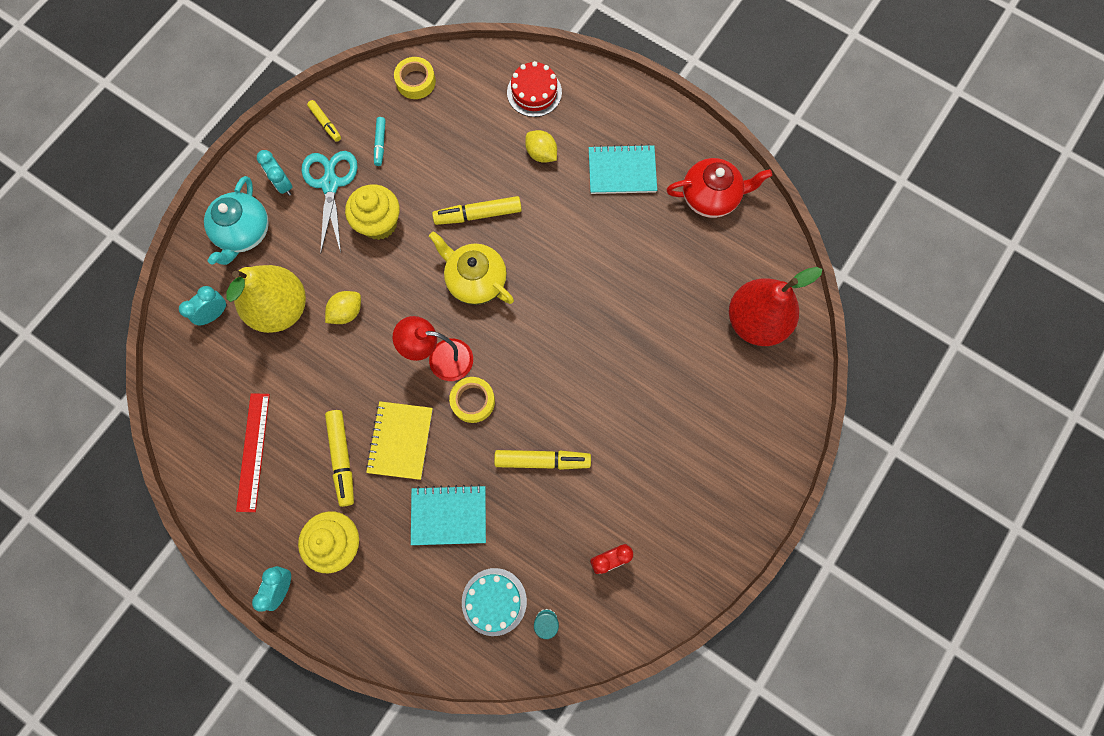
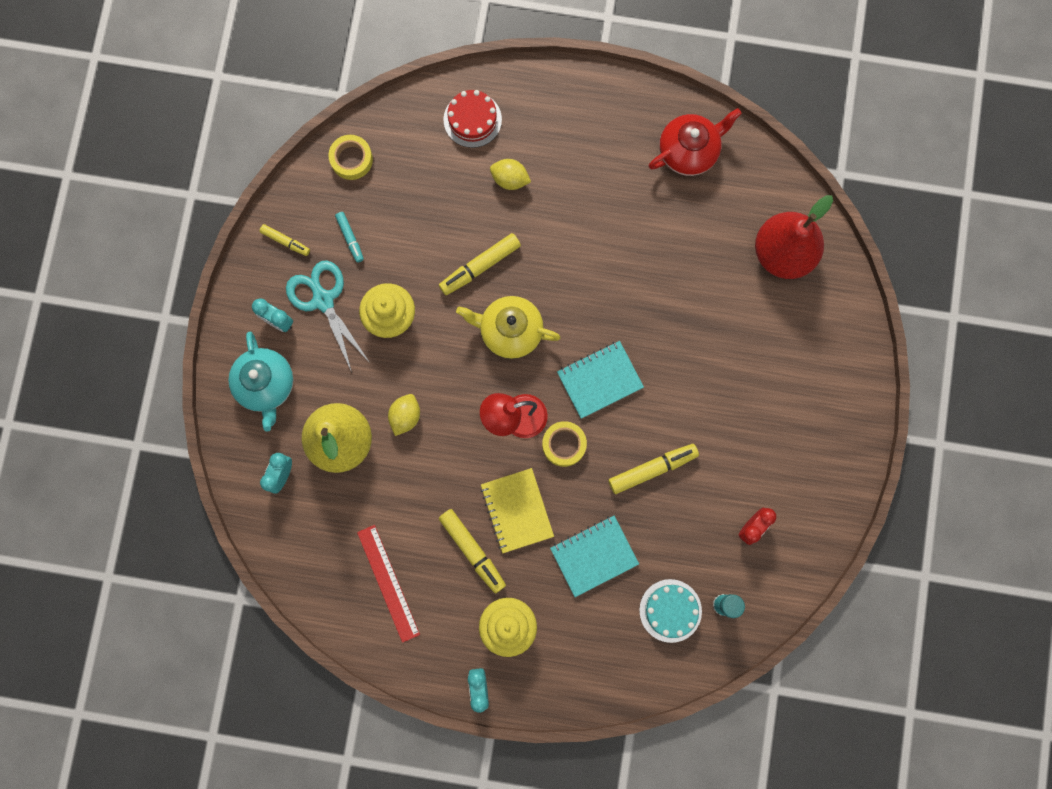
camera: 25 degrees left, 5 degrees up
(622, 171) = (594, 162): turquoise notebook -> turquoise notebook (599, 380)

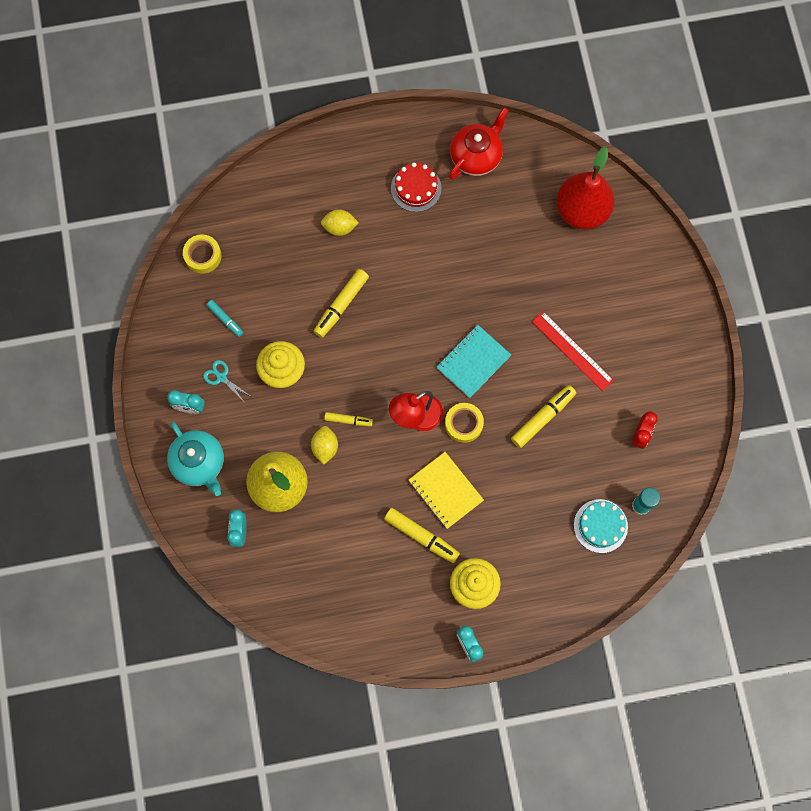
camera: 20 degrees left, 5 degrees down
(285, 241) = (172, 341): yellow marker -> yellow marker (348, 420)
(323, 300) = (221, 377): turquoise scissors -> turquoise scissors, size x0.52
(388, 583) = (361, 588): red ruler -> red ruler (572, 351)
(472, 119) = (291, 190): red cake -> red cake (416, 188)
(510, 331) = (385, 348): yellow teapot -> none
(594, 556) = (522, 504): turquoise notebook -> none

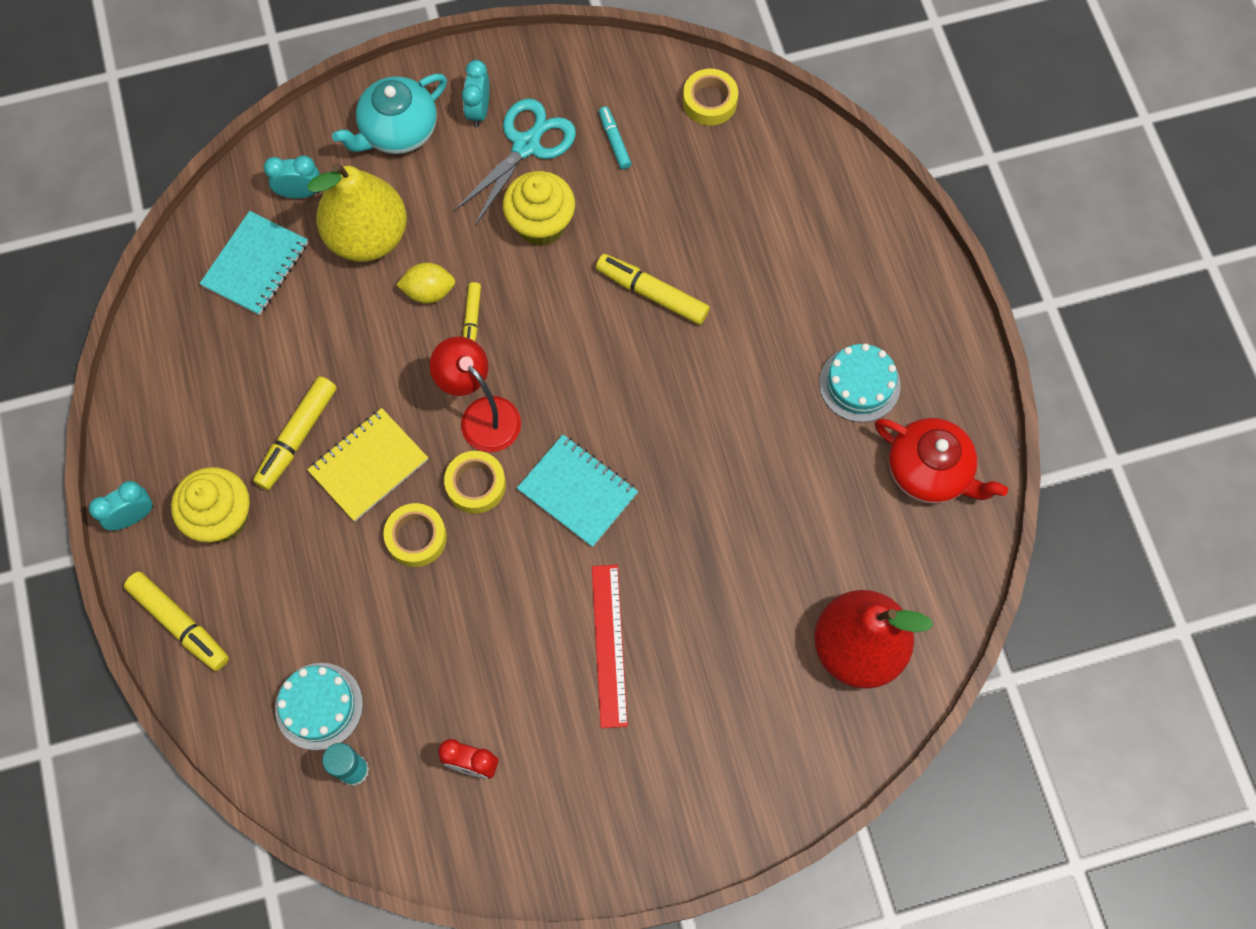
camera: 85 degrees right, 5 degrees down
(221, 377) = (526, 145): turquoise scissors -> turquoise scissors, size x1.92
(225, 319) = (614, 141): turquoise marker -> turquoise marker turned 120 degrees clockwise
(292, 563) = (256, 265): none -> turquoise notebook
(339, 227) = (778, 280): yellow lemon -> none
(416, 188) = (859, 384): red cake -> turquoise cake
(496, 462) = (416, 537): none -> yellow tape
(543, 418) = (493, 605): yellow marker -> yellow marker (180, 624)
(572, 351) = (609, 645): red ruler -> red ruler turned 45 degrees counterclockwise

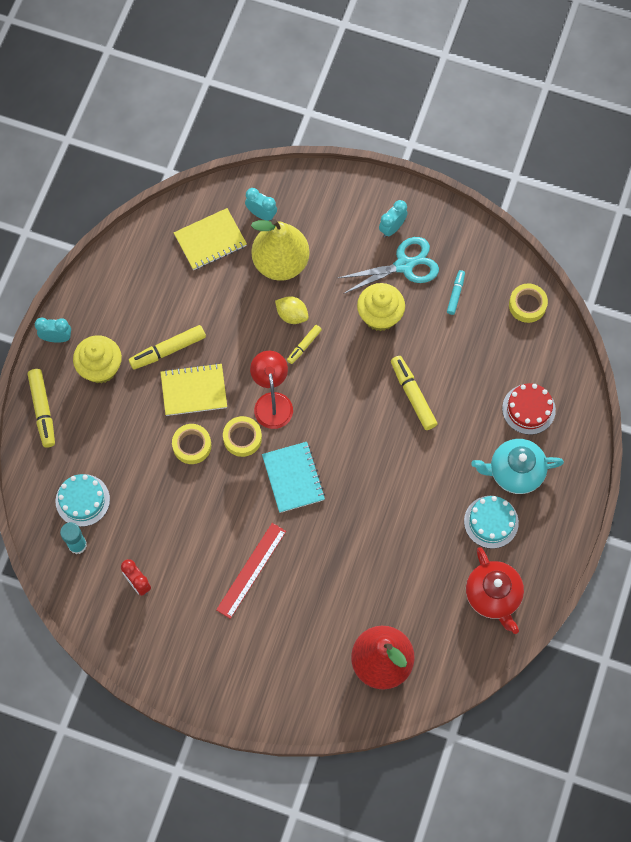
camera: 35 degrees right, 0 degrees up
(256, 265) = (210, 240): turquoise notebook -> yellow notebook
(398, 131) = (339, 212): turquoise teapot -> turquoise teapot (515, 472)
(802, 221) = (528, 409): none -> red cake

